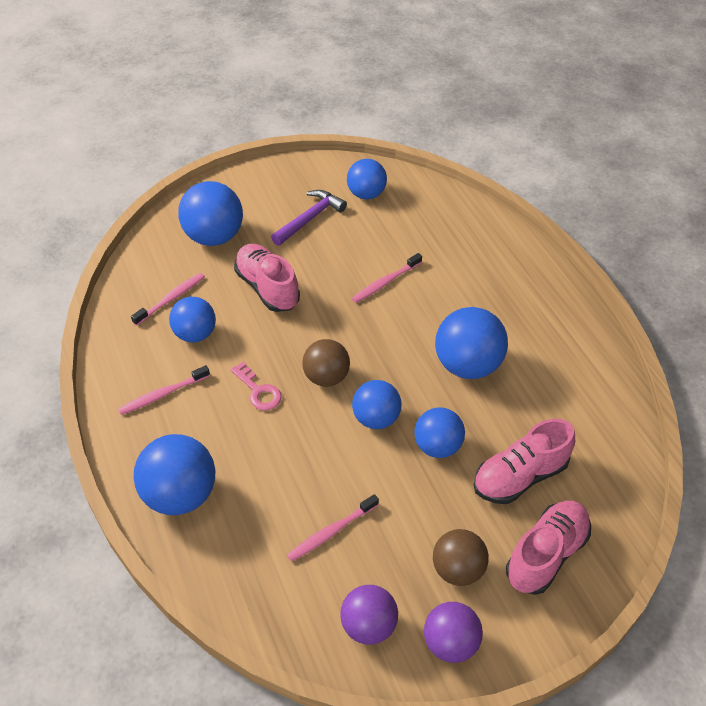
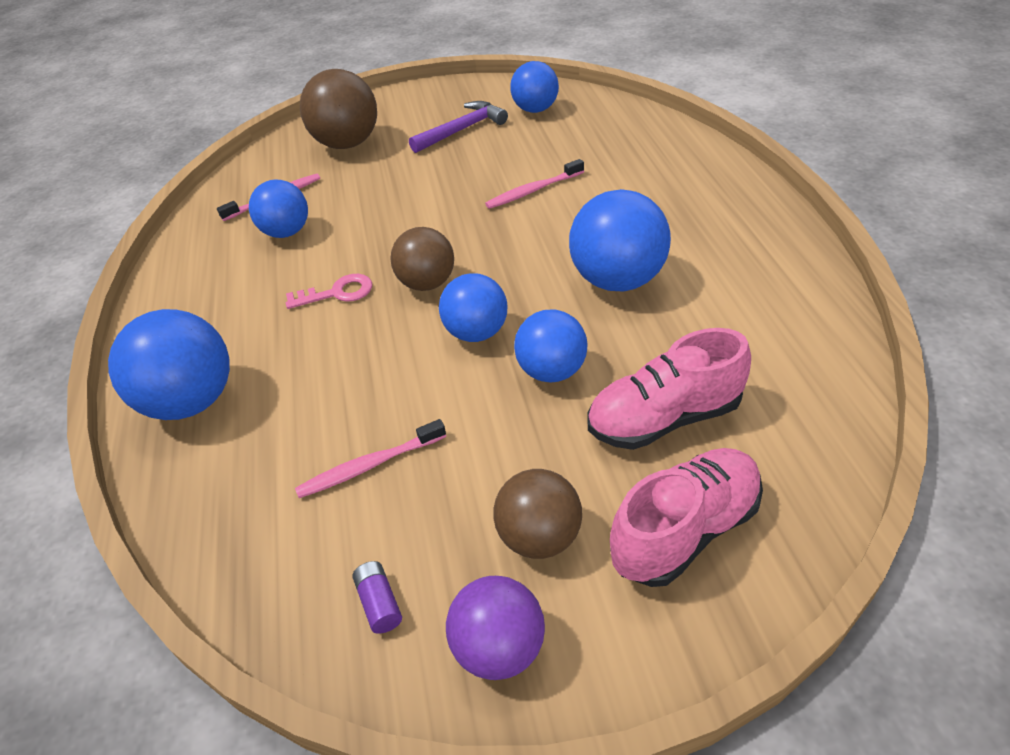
camera: 15 degrees right, 5 degrees down
(163, 394) = (221, 290): pink toothbrush -> none
(214, 236) = (347, 144): blue ball -> brown ball
(258, 391) = (337, 293): pink key -> pink key turned 75 degrees counterclockwise
(267, 288) = (389, 191): pink shoe -> none
(369, 625) = (379, 603): purple ball -> purple battery

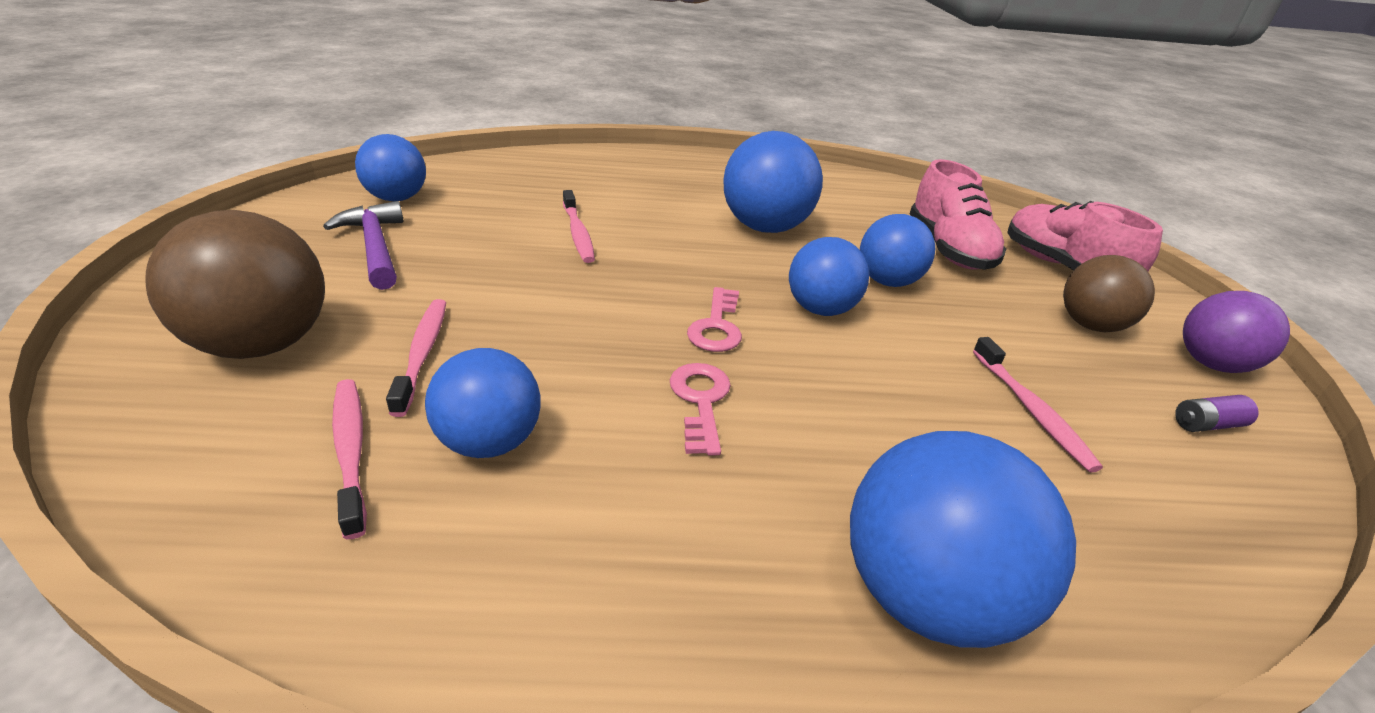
camera: 85 degrees left, 10 degrees down
(355, 187) = (422, 353): none -> pink toothbrush
(427, 283) = (716, 326): brown ball -> pink key

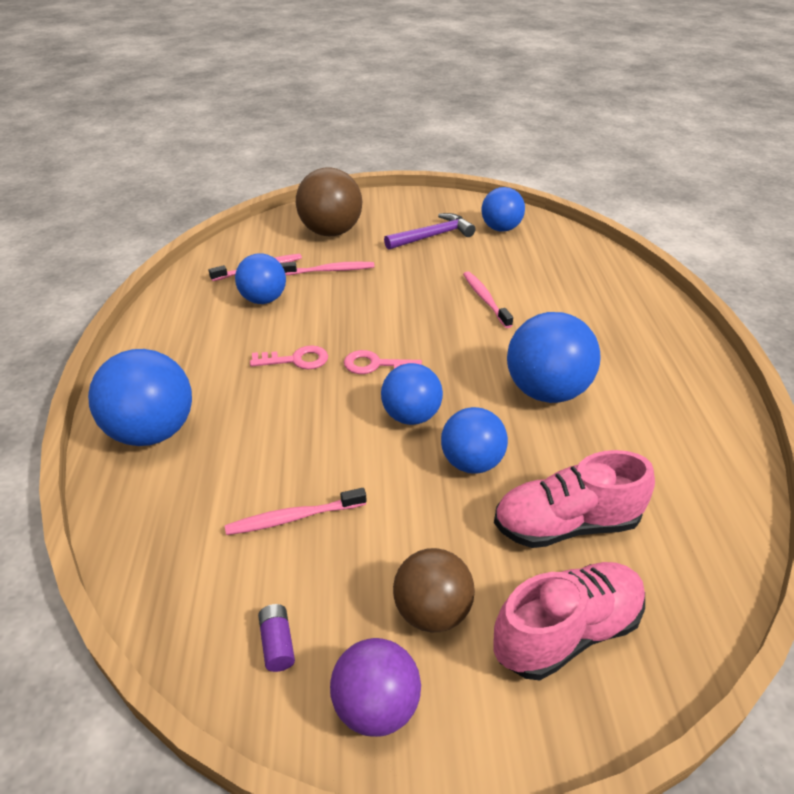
camera: 90 degrees right, 5 degrees up
(578, 233) = (485, 299): pink toothbrush -> pink toothbrush turned 90 degrees clockwise

